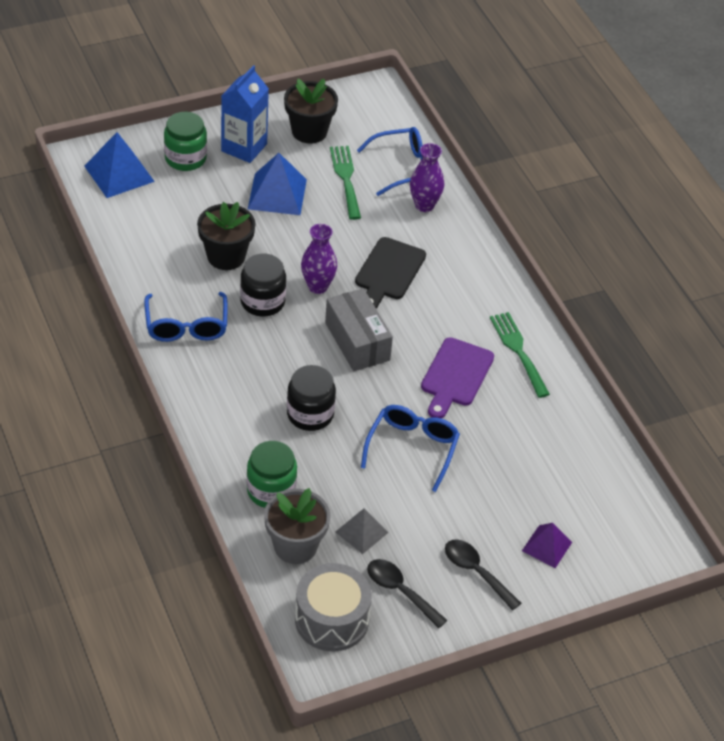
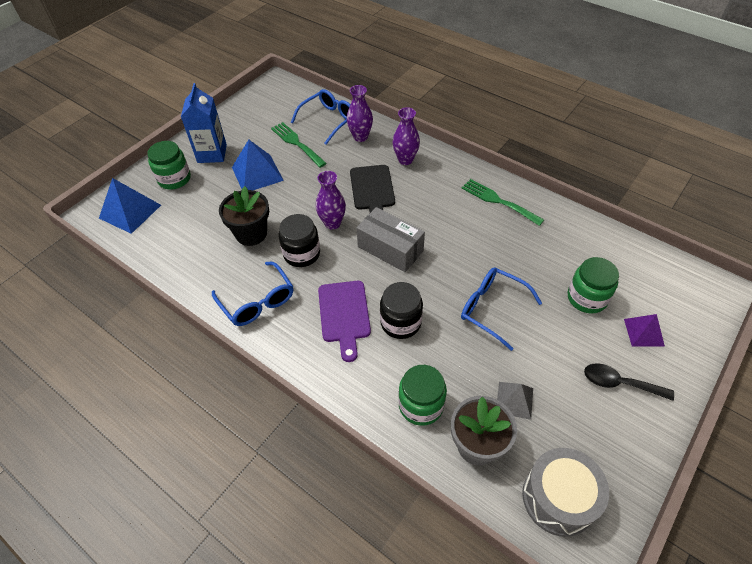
camera: 25 degrees left, 5 degrees up
(309, 131) = (250, 124): black flower pot -> none
(400, 591) = (584, 436): black spoon -> none
(412, 449) = (492, 309): blue glasses -> blue glasses turned 45 degrees counterclockwise
(454, 256) = (405, 160): none -> purple vase
(455, 376) = (474, 239): purple cutting board -> purple cutting board (344, 315)
(520, 488) = (587, 298): none -> green jar

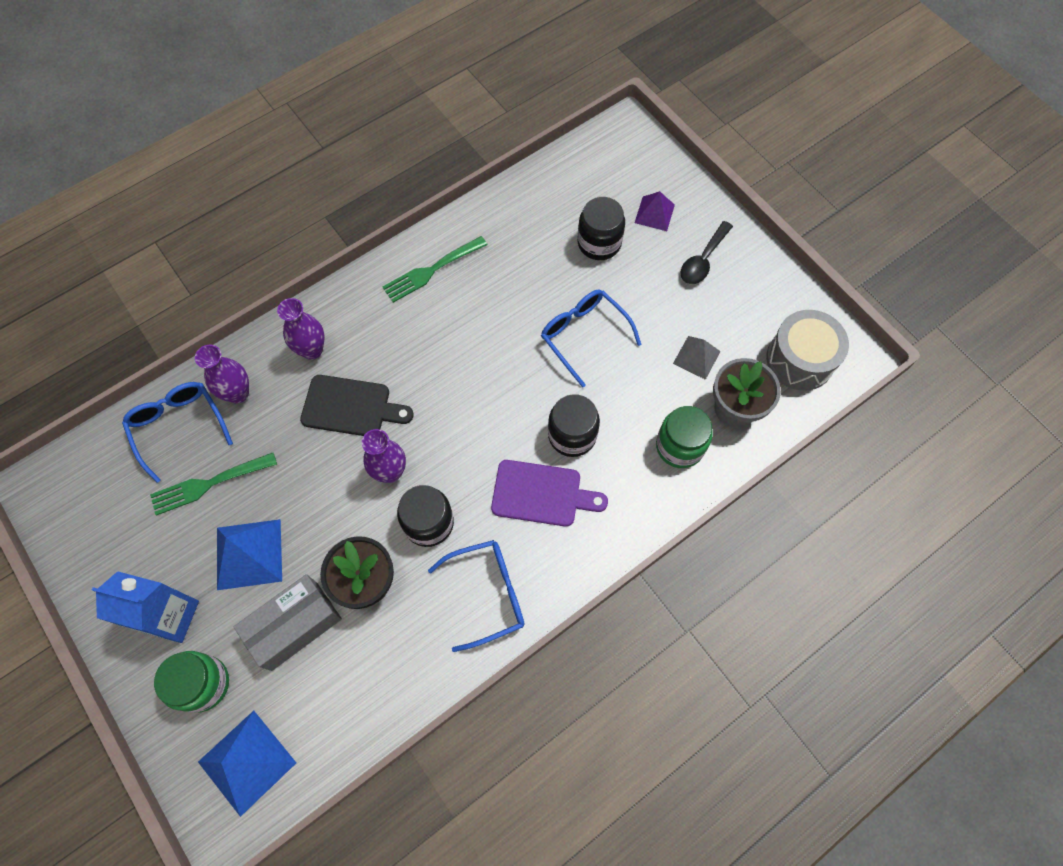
camera: 75 degrees left, 15 degrees up
(390, 249) = (460, 414): grey box -> grey box (294, 626)
(492, 309) = (584, 336): blue glasses -> blue glasses turned 90 degrees clockwise
(587, 298) = (599, 243): green jar -> black jar

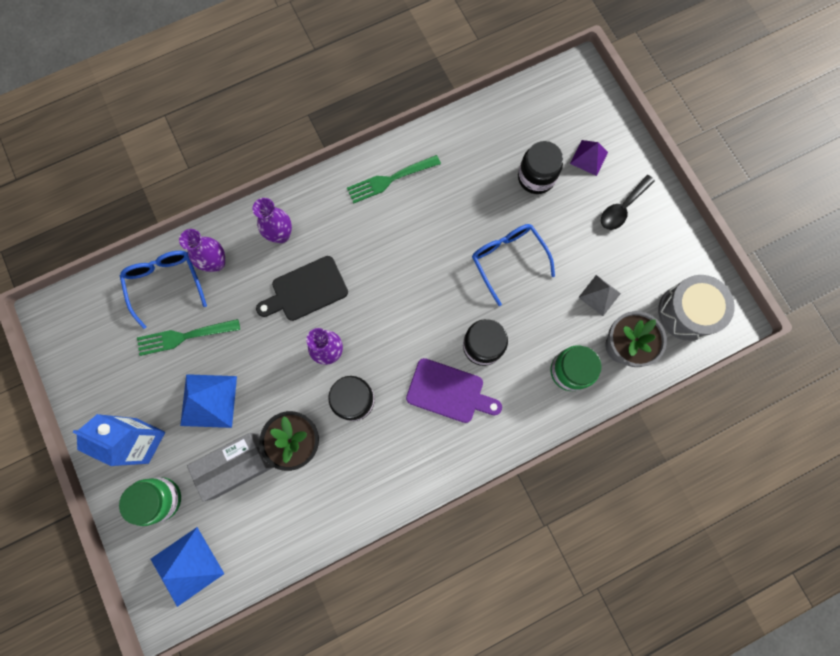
camera: 10 degrees right, 10 degrees up
(351, 407) = (306, 290): black cutting board -> black cutting board turned 135 degrees clockwise
(487, 594) = (391, 467): blue glasses -> none

